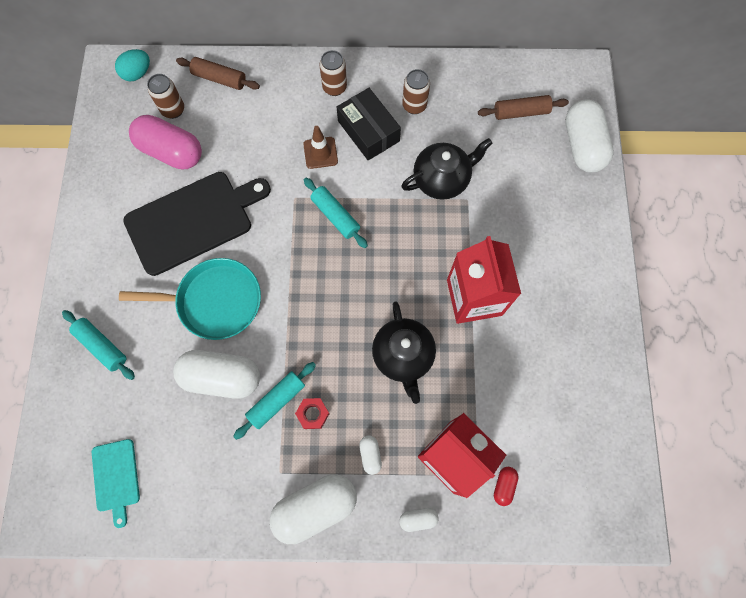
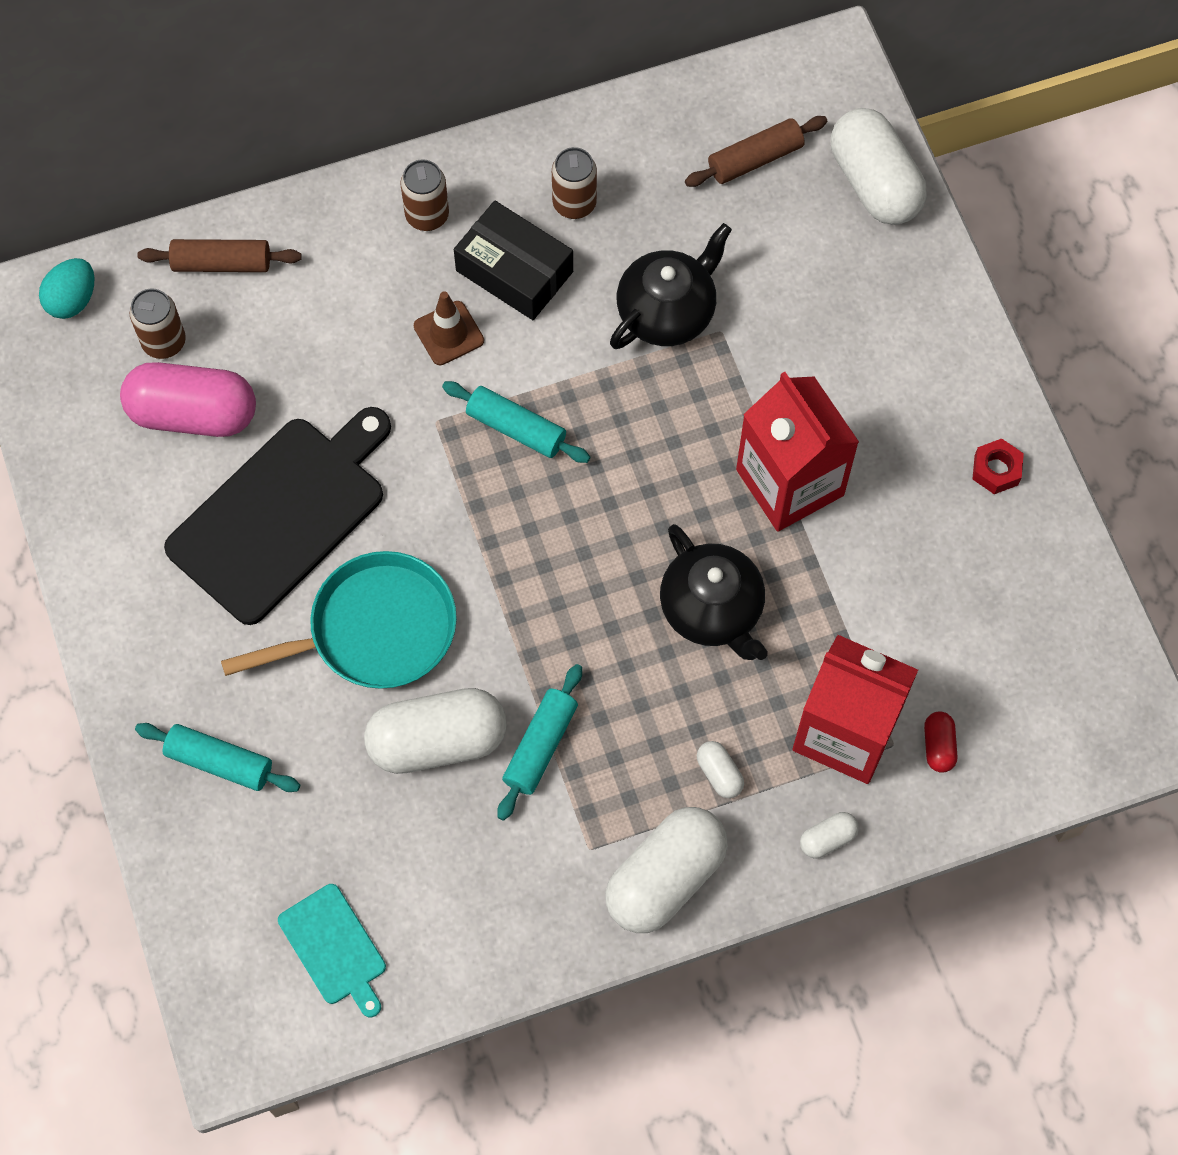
camera: 20 degrees left, 5 degrees down
(313, 414) = (605, 745): red nut -> red nut (996, 470)

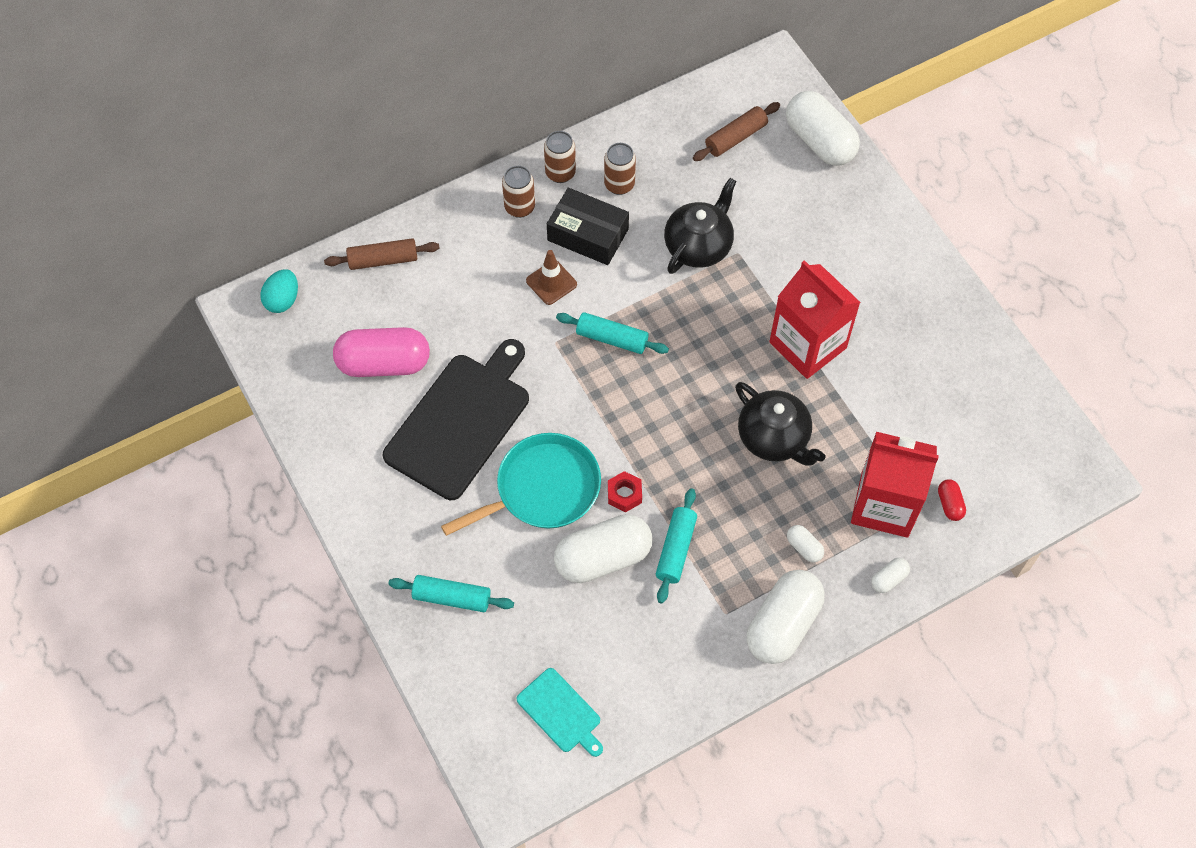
camera: 10 degrees left, 5 degrees down
(164, 342) = (353, 318): brown can -> brown can (560, 173)
(996, 470) = (945, 315): red nut -> red nut (624, 494)

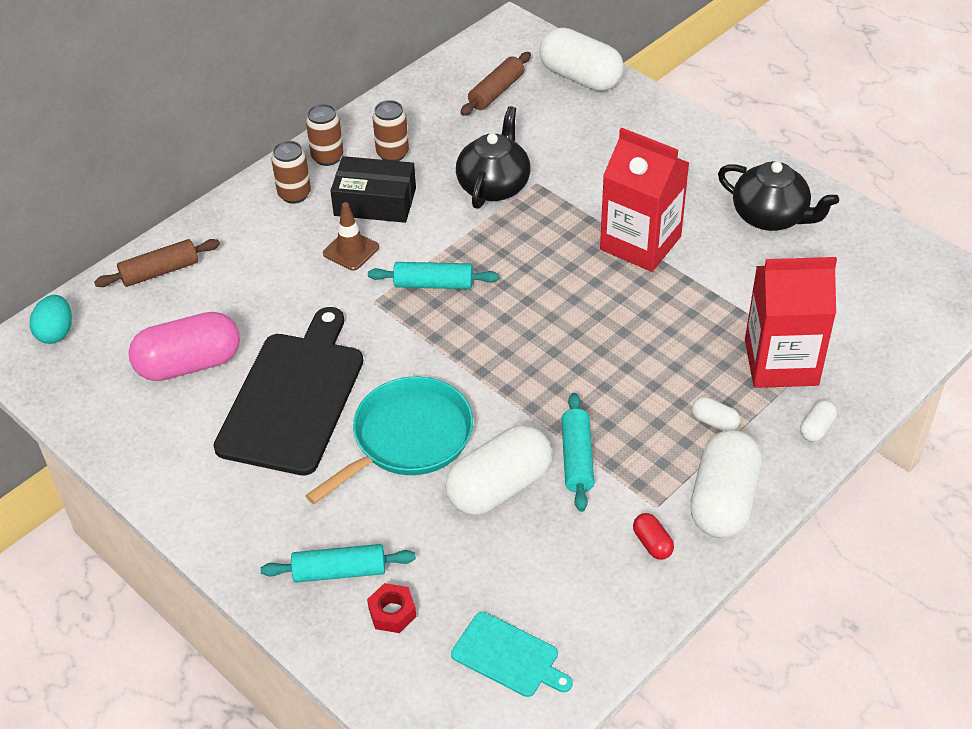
camera: 15 degrees left, 15 degrees down
(624, 494) = (500, 421): red nut -> red nut (392, 612)
(774, 438) = (640, 331): black teapot -> black teapot (770, 217)
(949, 504) = (847, 345): red capsule -> red capsule (652, 543)

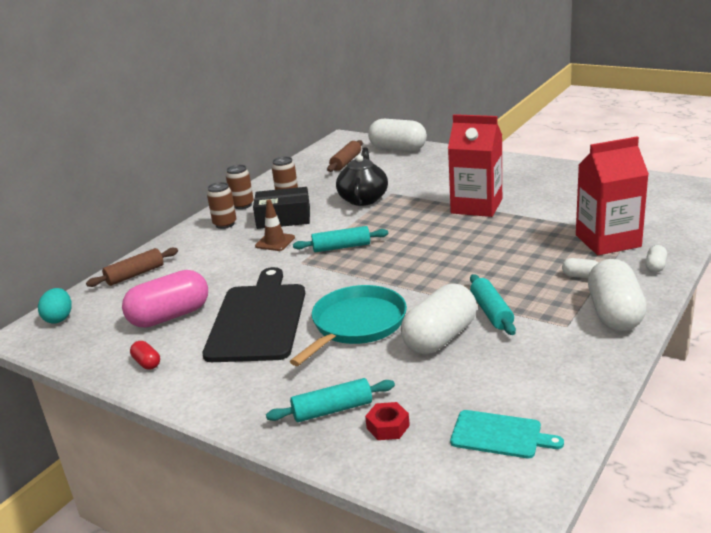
camera: 10 degrees left, 20 degrees down
(652, 543) = (576, 346): red capsule -> red capsule (147, 363)
(770, 217) = (556, 182): black teapot -> none

